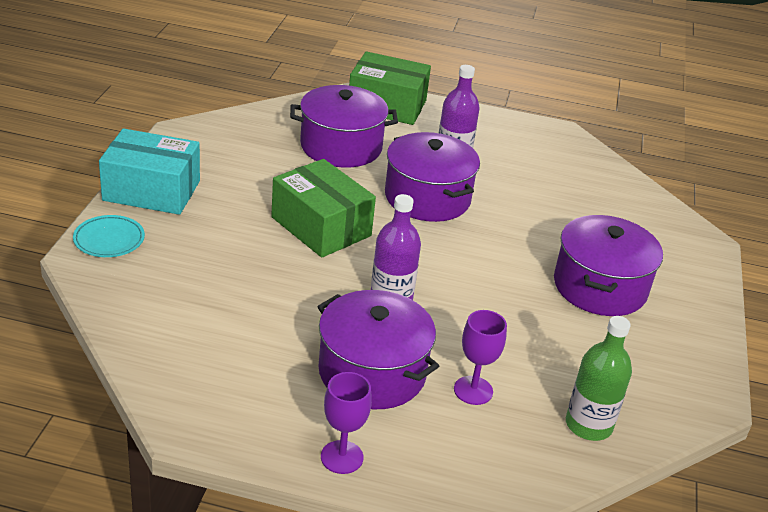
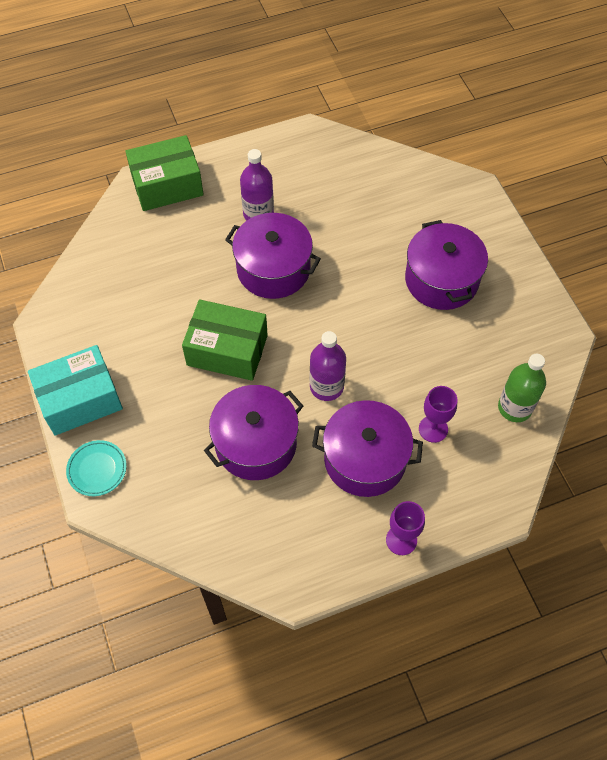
camera: 30 degrees left, 25 degrees up
(341, 146) = (172, 256): purple pot -> purple pot (256, 443)

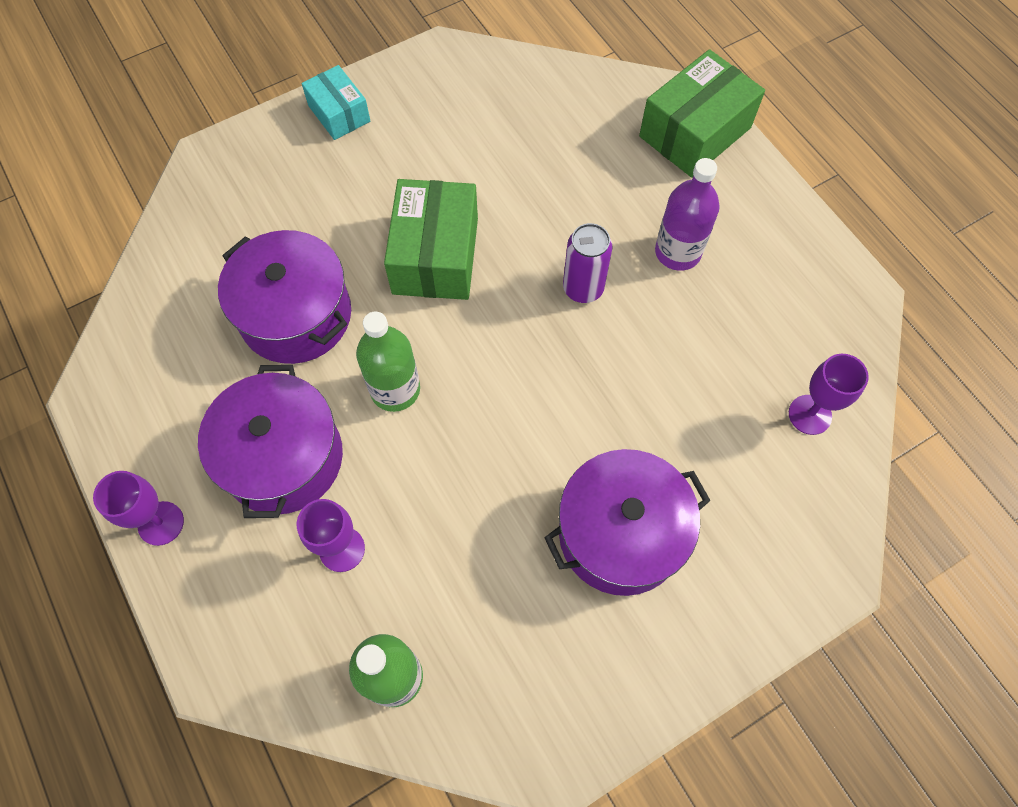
camera: 80 degrees right, 5 degrees up
(80, 399) = (339, 113): turquoise box -> turquoise box, size x0.60
(97, 469) = (245, 151): turquoise plate -> none
(167, 185) = (695, 132): green box -> green box turned 75 degrees clockwise
(273, 269) = (583, 288): purple pot -> purple can
(326, 386) = (395, 389): purple bottle -> green bottle
(382, 175) = (810, 415): none -> purple goblet

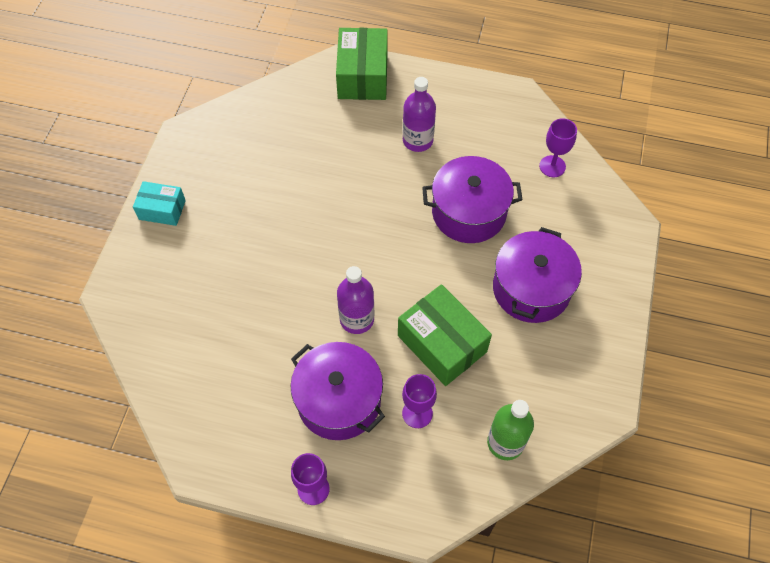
camera: 45 degrees left, 5 degrees down
(296, 315) = (263, 329): purple pot -> purple pot (469, 212)
(395, 389) = (357, 319): green bottle -> purple bottle
(435, 256) = (302, 239): green box -> green box (442, 343)
(583, 288) = (392, 194): purple can -> none

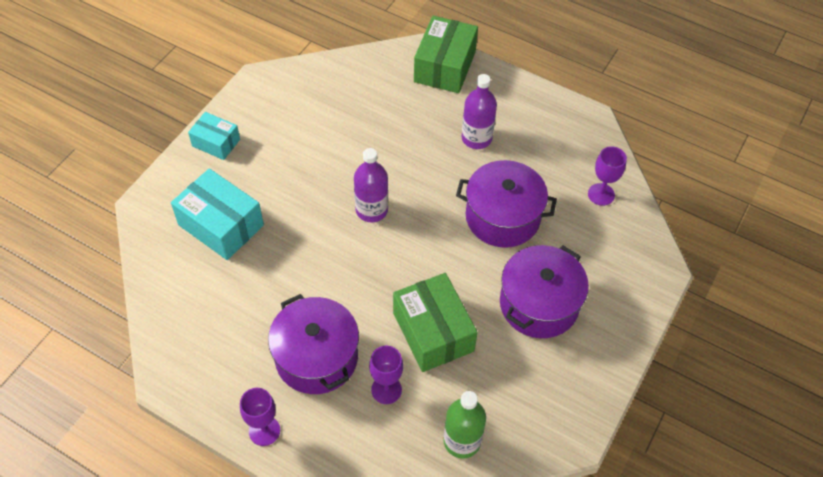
camera: 15 degrees right, 5 degrees down
(197, 293) = (221, 225): none -> turquoise box
(357, 319) = (360, 287): purple bottle -> purple bottle (371, 210)

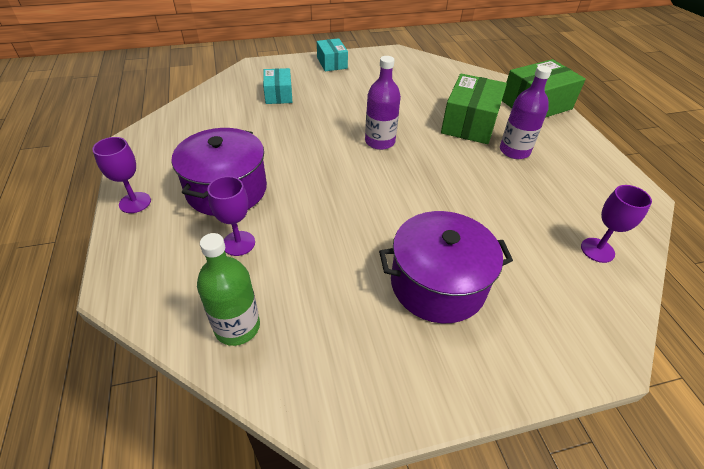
camera: 45 degrees right, 10 degrees down
(221, 225) = (278, 95): turquoise box -> turquoise box, size x0.60
(433, 332) = (323, 235): green box -> green box (470, 123)
(502, 217) = (478, 206): purple pot -> none

